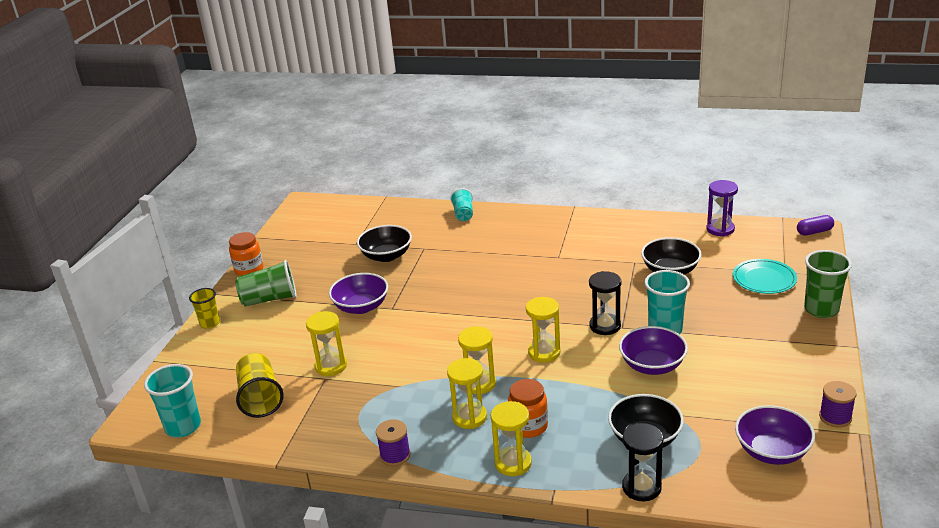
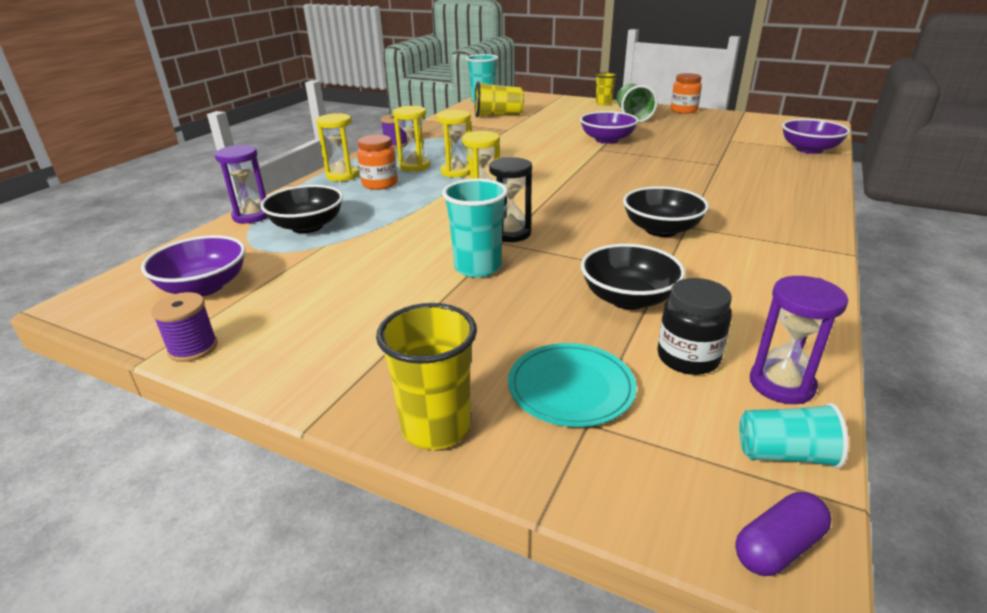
camera: 100 degrees right, 0 degrees up
(331, 366) = (522, 131): yellow hourglass -> none
(386, 256) = (702, 150): black bowl -> black bowl (661, 230)
(463, 214) = (809, 185): turquoise cup -> turquoise cup (785, 454)
(641, 487) = (252, 216): black hourglass -> purple hourglass
(652, 365) = (413, 248): purple bowl -> purple bowl (809, 149)
(716, 251) = (688, 358): none -> black jar
(814, 232) = (778, 547): purple capsule -> purple capsule turned 60 degrees clockwise
(821, 309) = (436, 427): green cup -> yellow cup

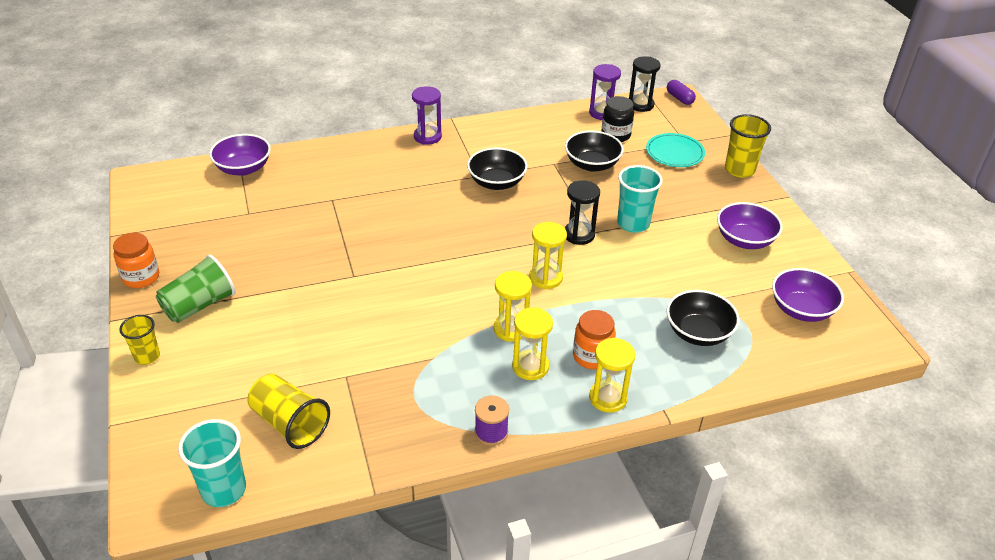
camera: 135 degrees left, 10 degrees up
(193, 348) = (822, 263): purple spool -> none
(252, 216) = (731, 379): purple hourglass -> purple hourglass (427, 137)
(607, 140) = (318, 284): purple bowl -> purple bowl (744, 240)
(778, 547) = (679, 98): purple capsule -> purple capsule turned 45 degrees clockwise
(785, 454) = (640, 105): turquoise cup -> black hourglass

